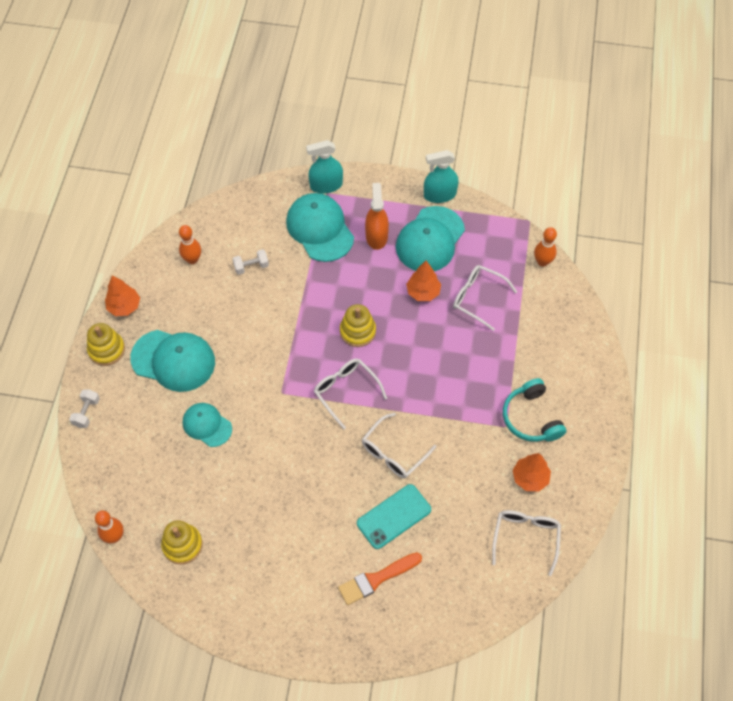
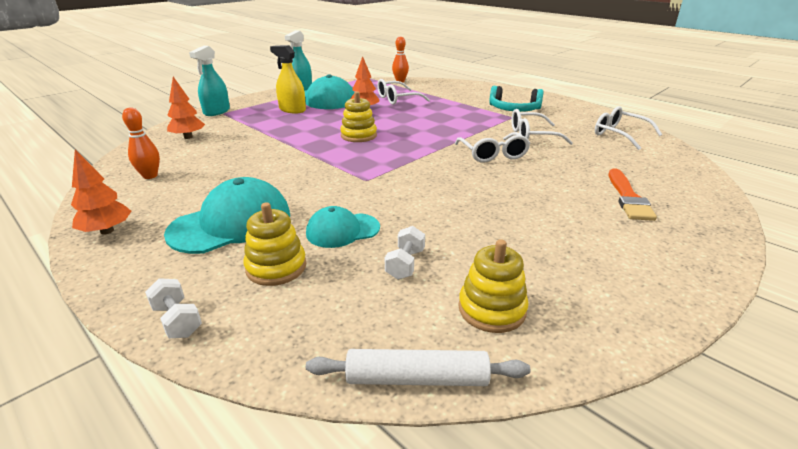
camera: 55 degrees left, 30 degrees down
(106, 350) = (128, 265): yellow stacking toy -> yellow stacking toy (276, 267)
(114, 536) = (416, 379): orange bowling pin -> white rolling pin
(251, 267) = (218, 154): white dumbbell -> white dumbbell (405, 264)
(320, 229) = (245, 123): turquoise cap -> none
(345, 391) = (407, 154): white glasses -> white glasses (532, 136)
(376, 236) = (292, 110): orange spray bottle -> yellow spray bottle
(394, 516) = (560, 171): turquoise phone -> none
(530, 478) = (565, 121): orange tree -> orange tree (188, 137)

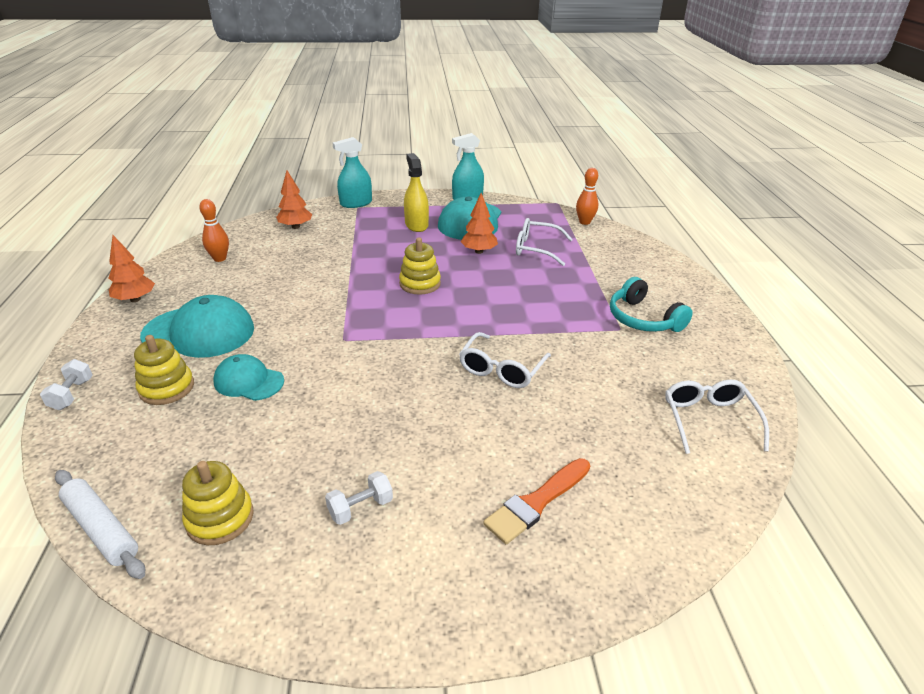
camera: 40 degrees right, 5 degrees up
(405, 264) = (236, 439): white dumbbell -> white dumbbell (360, 508)
(532, 136) = (591, 366): white glasses -> none

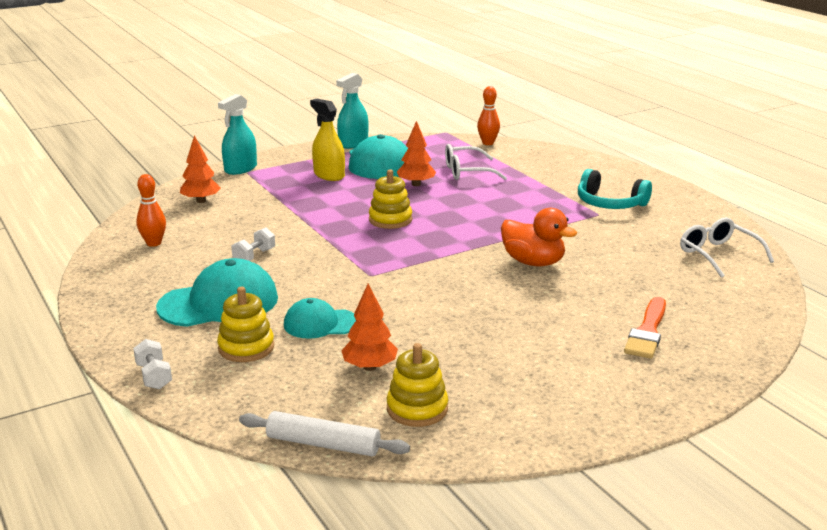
camera: 25 degrees left, 10 degrees down
(135, 299) = (107, 295): orange tree -> orange tree (370, 367)
(360, 508) = (522, 371): white dumbbell -> white dumbbell (254, 256)
(501, 369) = (533, 262): white glasses -> orange duck

